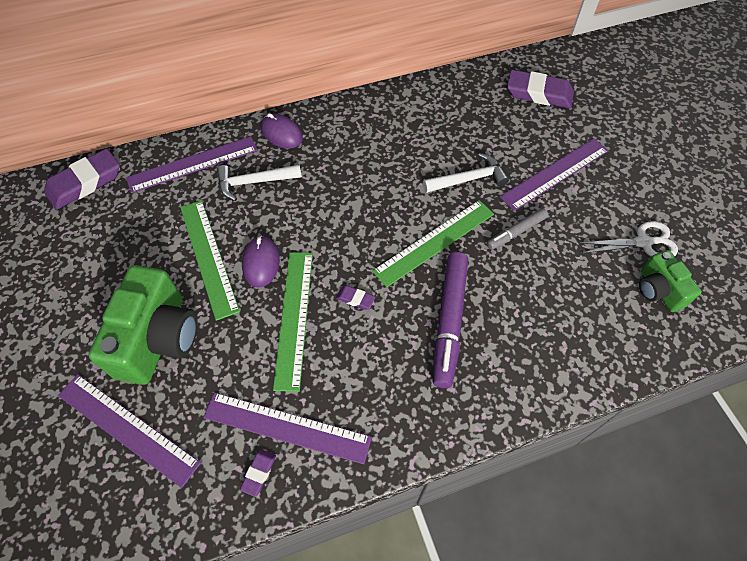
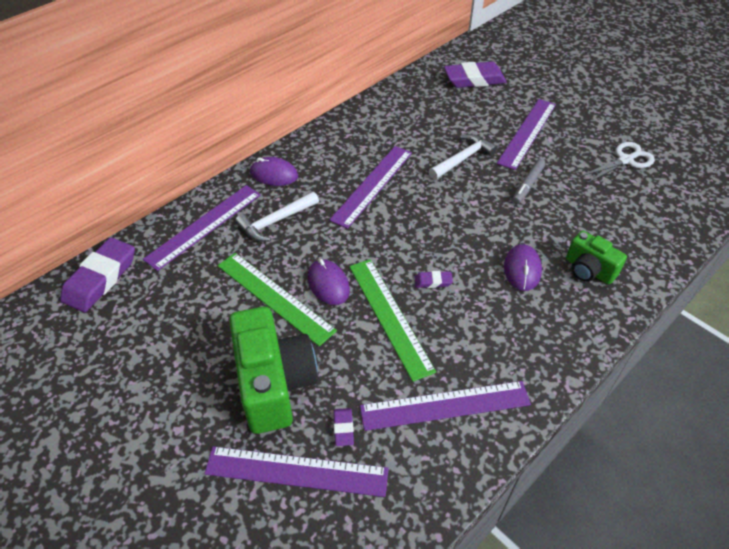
camera: 25 degrees left, 10 degrees down
(259, 473) = (446, 452): purple eraser -> purple eraser (343, 428)
(363, 177) = (372, 185): none -> purple ruler
(434, 242) = (468, 214): green ruler -> none
(449, 321) = (522, 269): purple marker -> purple mouse
(658, 290) = (659, 189): green camera -> green camera (588, 270)

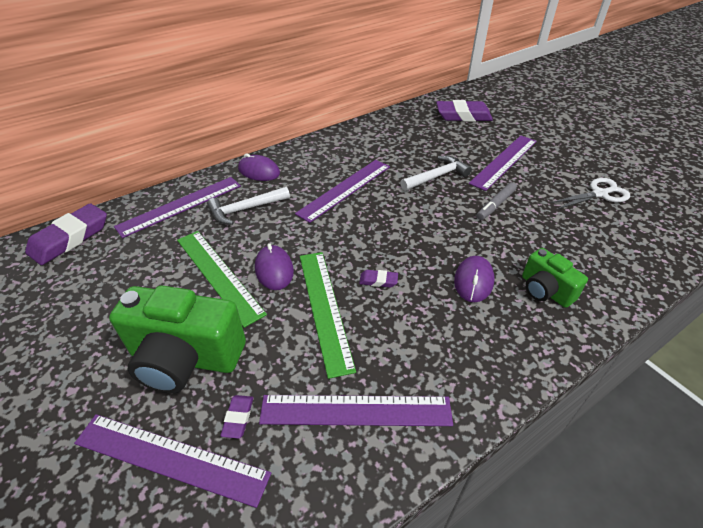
camera: 10 degrees right, 5 degrees down
(274, 383) = (185, 358): green camera -> green camera turned 105 degrees clockwise

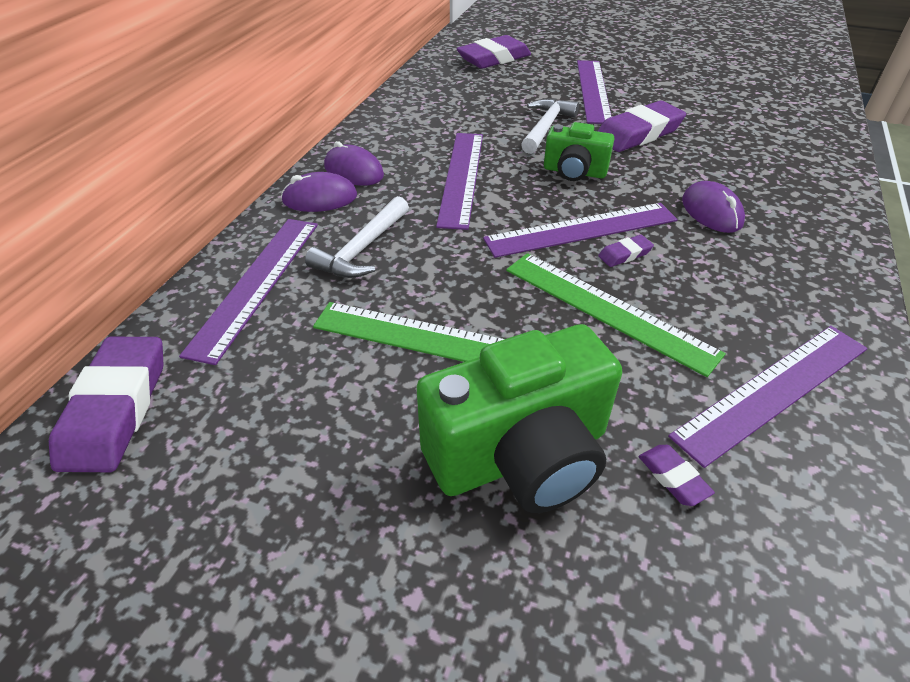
camera: 35 degrees left, 0 degrees up
(171, 458) = (660, 575): purple ruler -> purple ruler (581, 229)
(274, 269) = (494, 299): purple mouse -> purple mouse (354, 171)
(495, 205) = (638, 133): grey marker -> purple eraser
(545, 290) = (778, 192): green camera -> green camera (574, 172)
(599, 194) = (712, 91): white scissors -> none

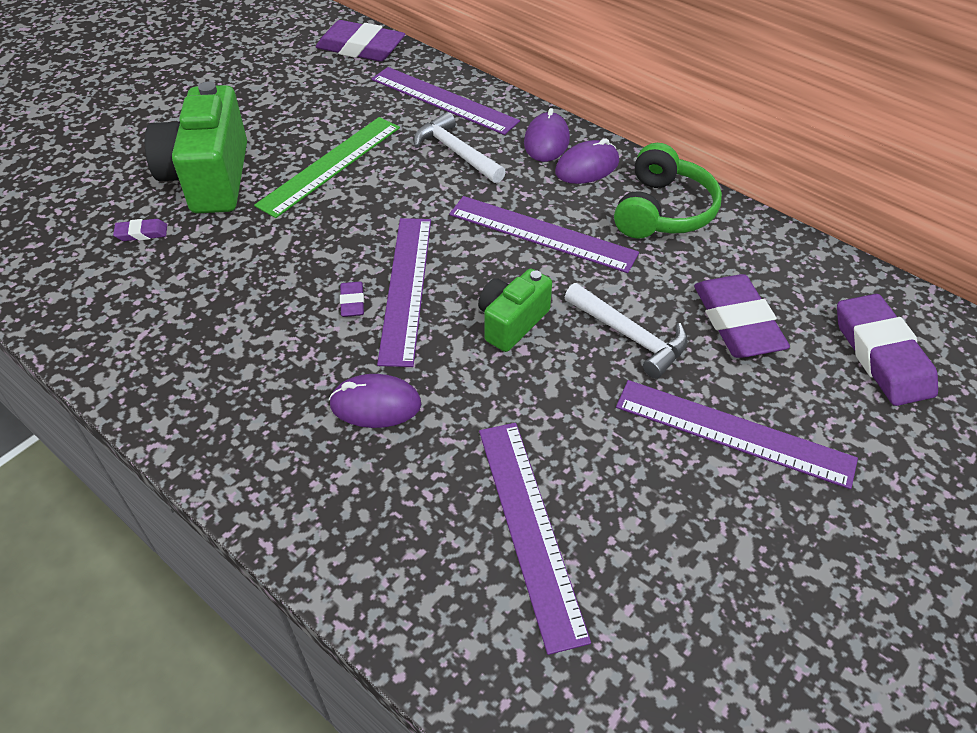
camera: 110 degrees right, 5 degrees up
(398, 131) = (663, 211): none -> green headphones
(608, 309) = (294, 262): green ruler -> none
(638, 133) = (578, 424): purple eraser -> purple eraser (737, 322)
(773, 390) = (153, 316): purple ruler -> purple ruler (530, 528)

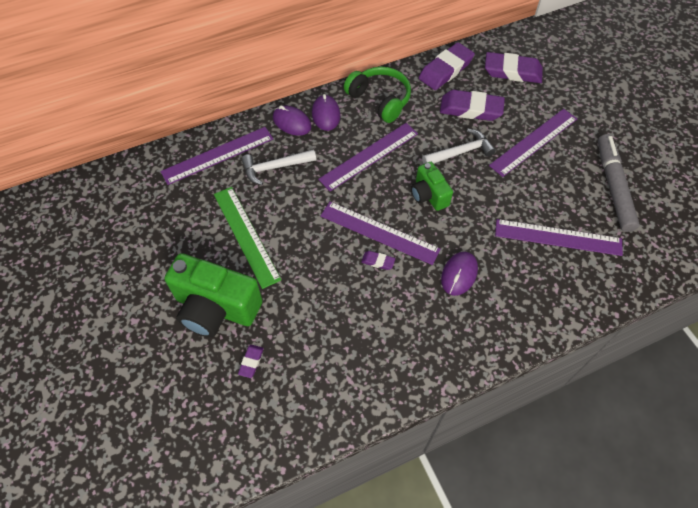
camera: 65 degrees left, 10 degrees up
(361, 48) = (124, 179): purple eraser -> purple eraser (445, 70)
(719, 598) = (613, 186): none -> grey marker

